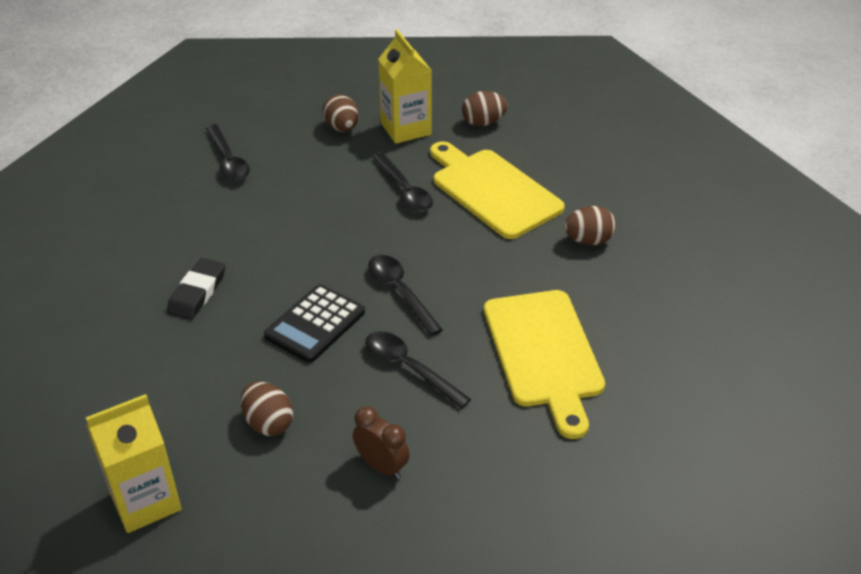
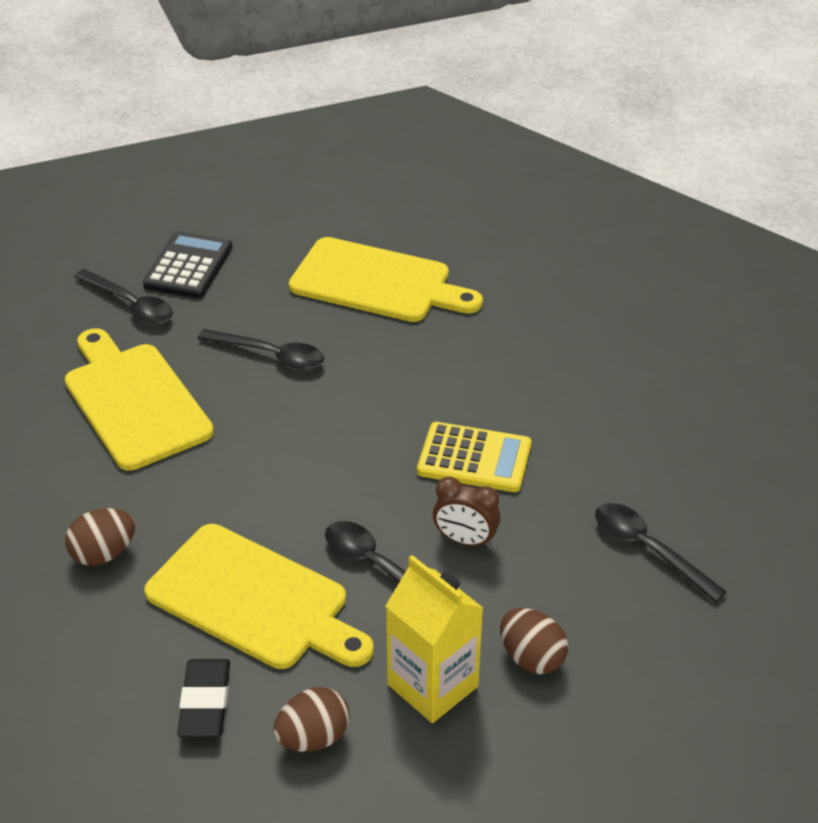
camera: 160 degrees right, 0 degrees up
(145, 501) = (437, 214): yellow carton -> none
(197, 293) = (535, 372): black eraser -> black eraser (205, 702)
(268, 423) = (377, 283): brown egg -> yellow cutting board
(295, 239) = (474, 458): none -> yellow calculator
(315, 324) = (389, 372): black calculator -> black calculator (188, 266)
(382, 466) = (259, 276): brown clock -> brown clock (465, 540)
(400, 292) = (315, 427): black spoon -> black spoon (130, 304)

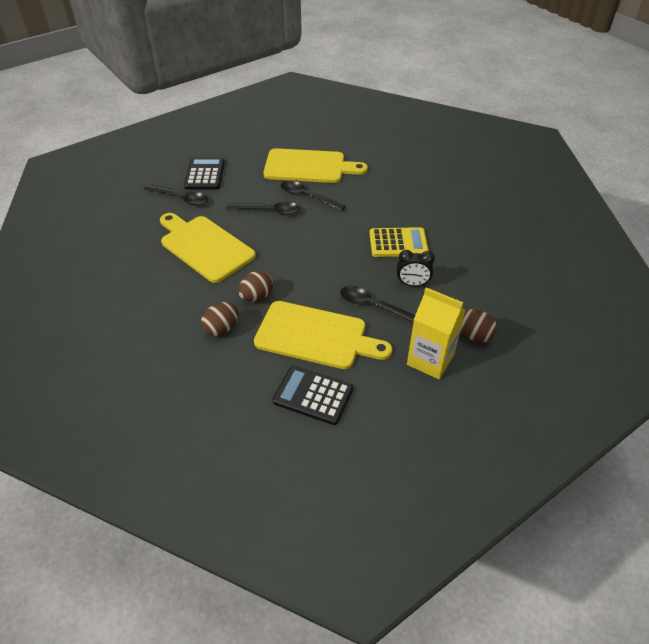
camera: 15 degrees left, 5 degrees up
(205, 702) = (313, 395): black eraser -> black calculator
(313, 737) = (380, 401): brown egg -> brown egg (256, 296)
(465, 540) = (412, 284): brown clock -> black clock
(648, 549) = (505, 271): black spoon -> black spoon (307, 197)

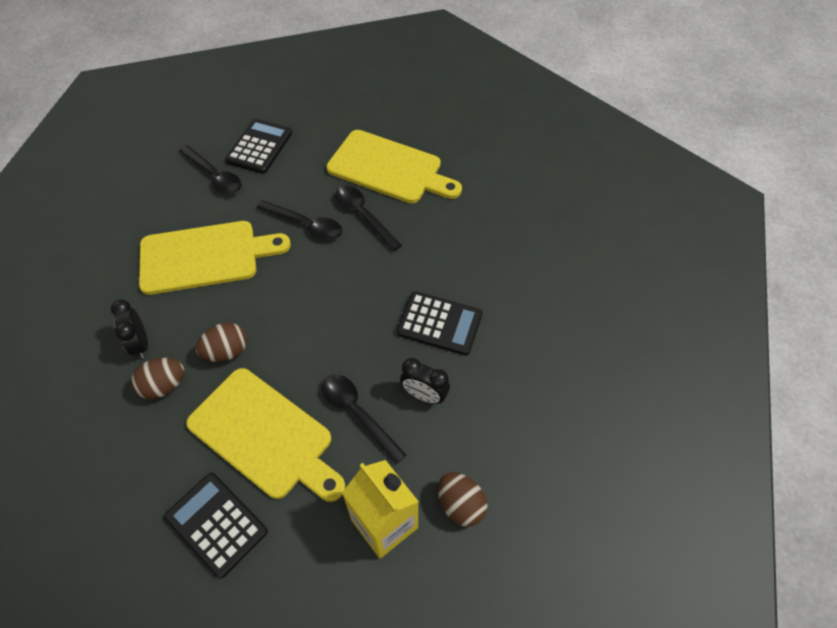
camera: 20 degrees right, 10 degrees up
(187, 309) = (140, 344): none -> black clock
(204, 246) = (205, 257): yellow cutting board -> yellow cutting board turned 105 degrees clockwise
(398, 243) = (439, 324): yellow calculator -> black calculator

